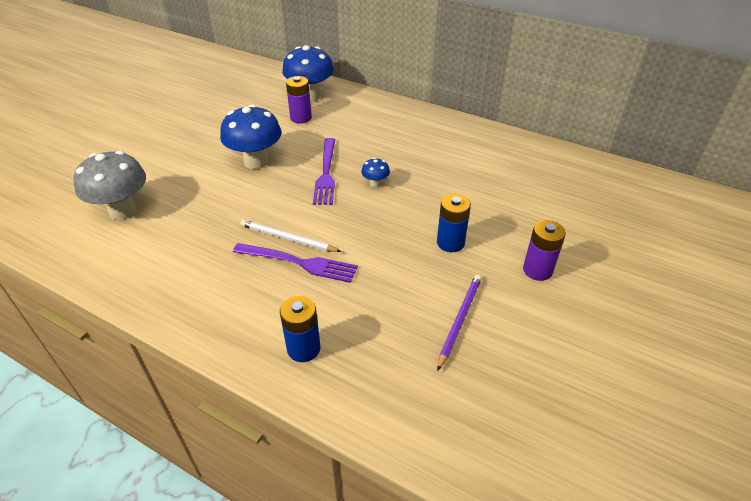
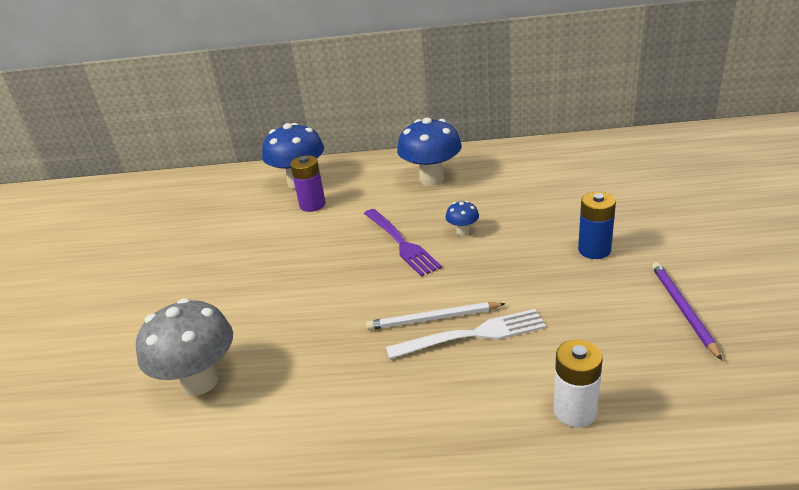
camera: 25 degrees left, 10 degrees down
(256, 162) = (310, 264): blue mushroom -> blue mushroom (432, 179)
(299, 262) = (473, 334): purple fork -> white fork
(303, 348) = (575, 411): blue battery -> white battery
(537, 270) = (693, 238): purple battery -> none

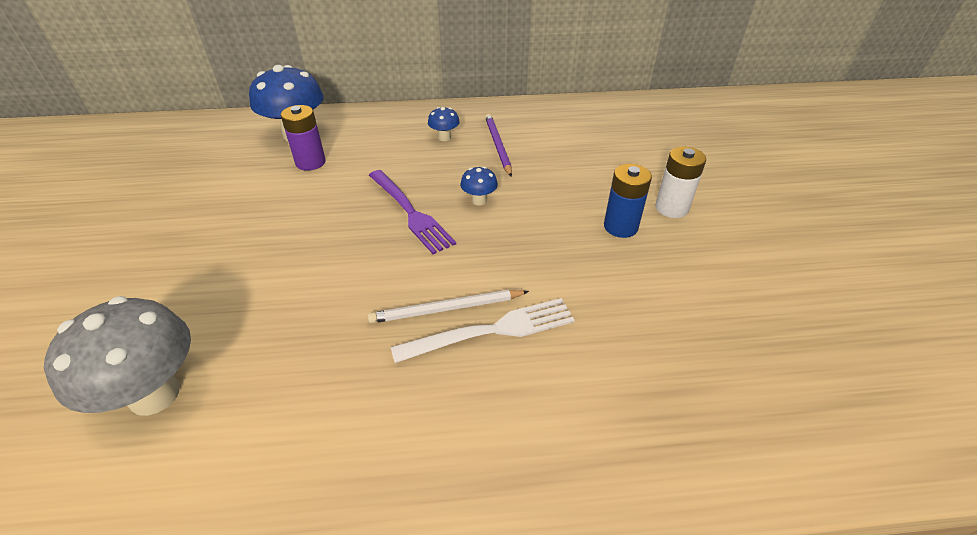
camera: 10 degrees left, 10 degrees up
(432, 179) = (444, 137): blue mushroom -> blue mushroom, size x0.46
(575, 411) = (613, 433): white battery -> white battery (671, 208)
(682, 309) = (719, 300): purple pencil -> purple pencil (497, 146)

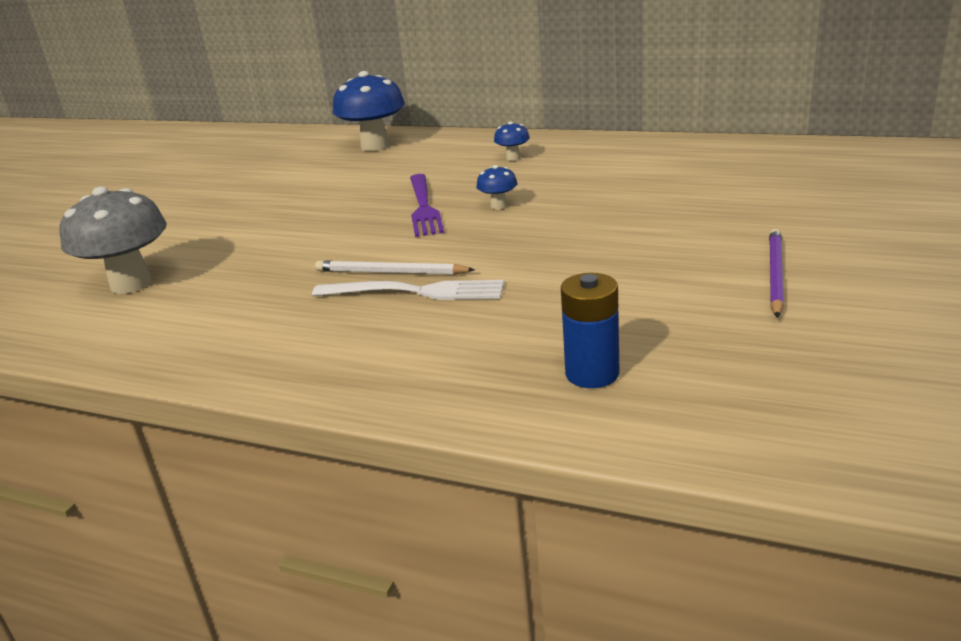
camera: 30 degrees right, 15 degrees down
(310, 162) = (368, 165): purple battery -> none
(497, 146) = (563, 168): purple pencil -> purple pencil (775, 274)
(620, 227) = (629, 241): blue battery -> blue battery (592, 373)
(671, 208) = (709, 234): white battery -> none

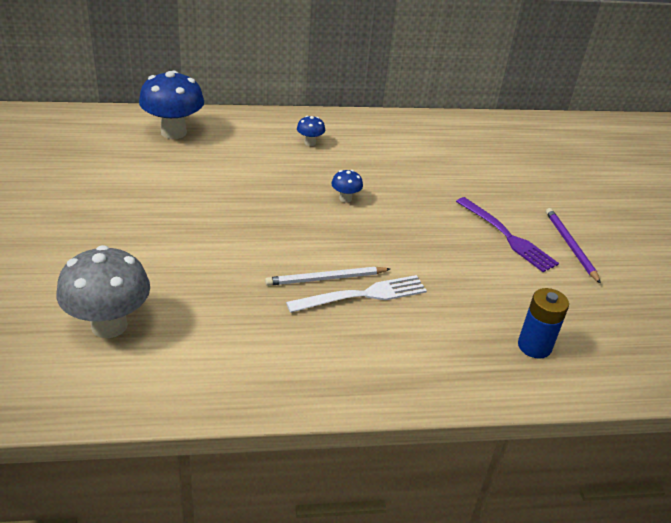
camera: 35 degrees left, 10 degrees up
(424, 207) = (288, 205): purple fork -> purple fork (508, 236)

